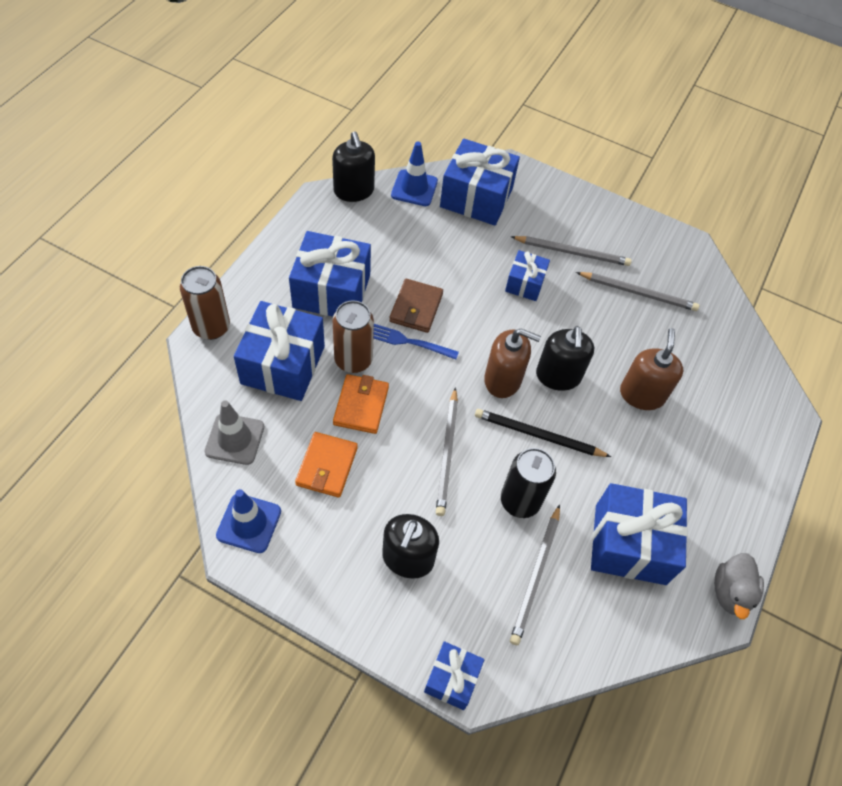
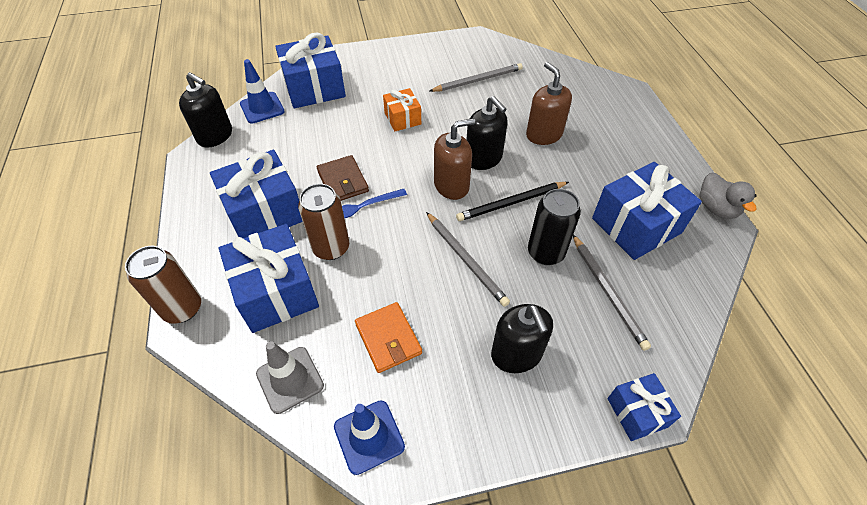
camera: 35 degrees left, 5 degrees down
(361, 406) = (370, 275): orange wallet -> none
(525, 283) = (402, 118): blue gift -> orange gift
(572, 252) = (413, 82): grey pencil -> none

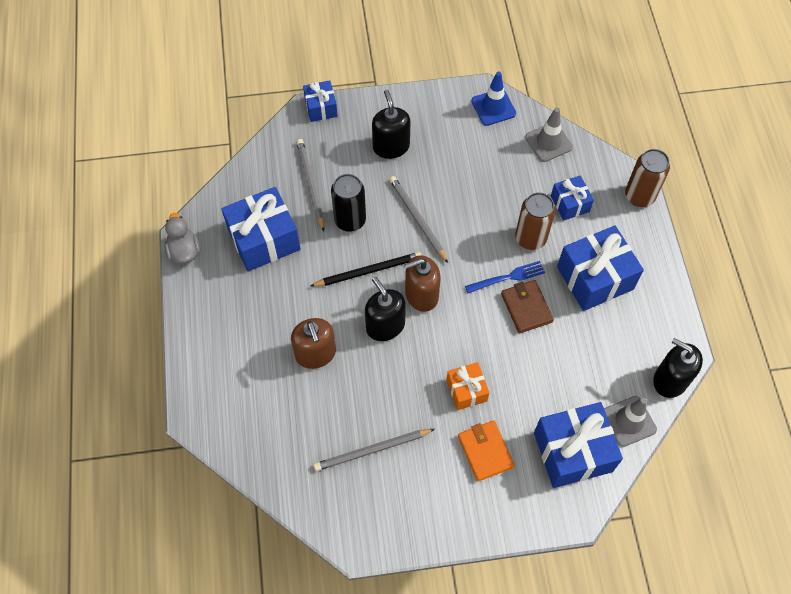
camera: 175 degrees left, 10 degrees up
(262, 108) = (629, 421): blue traffic cone -> grey traffic cone
(276, 292) = (570, 204): blue gift -> blue gift, size x0.55
(388, 339) = (481, 163): orange wallet -> orange wallet (485, 451)

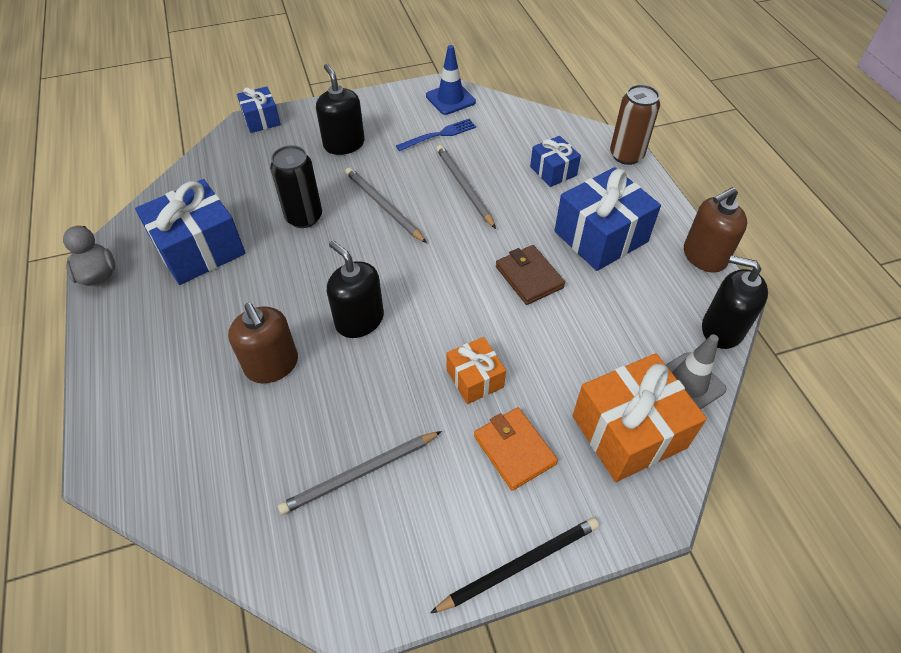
camera: 10 degrees left, 10 degrees down
(310, 184) = (254, 189): grey pencil -> grey pencil (464, 187)
(368, 271) = (331, 265): black pencil -> black pencil (520, 565)
(421, 295) = (400, 281): brown soap dispenser -> brown soap dispenser (704, 256)
(508, 277) = (500, 249): blue fork -> blue fork (439, 134)
(530, 238) = (517, 208): brown can -> none
(548, 142) = (516, 121): grey traffic cone -> none
(573, 452) = (628, 432): blue gift -> orange gift

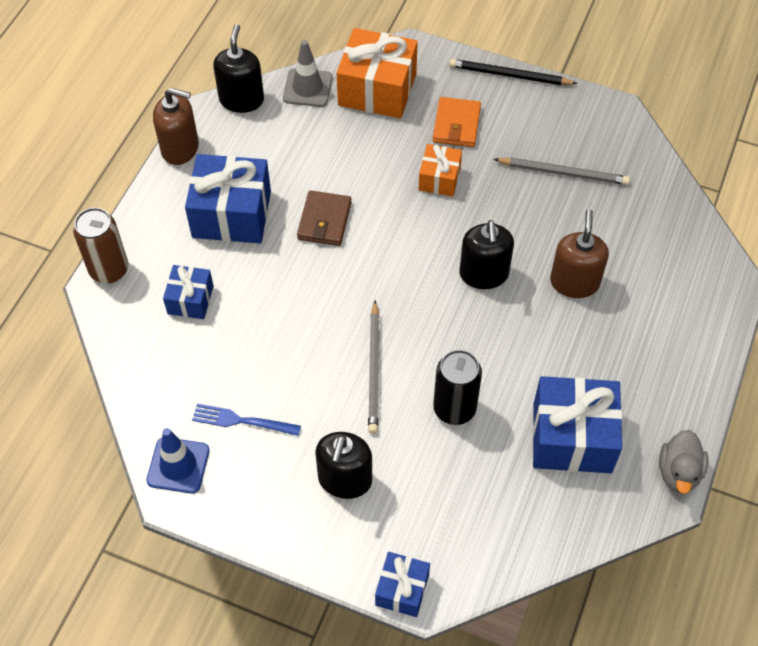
camera: 140 degrees left, 5 degrees up
(464, 187) = (284, 339): grey pencil -> none
(722, 329) = (241, 99): black soap dispenser -> black soap dispenser turned 150 degrees counterclockwise

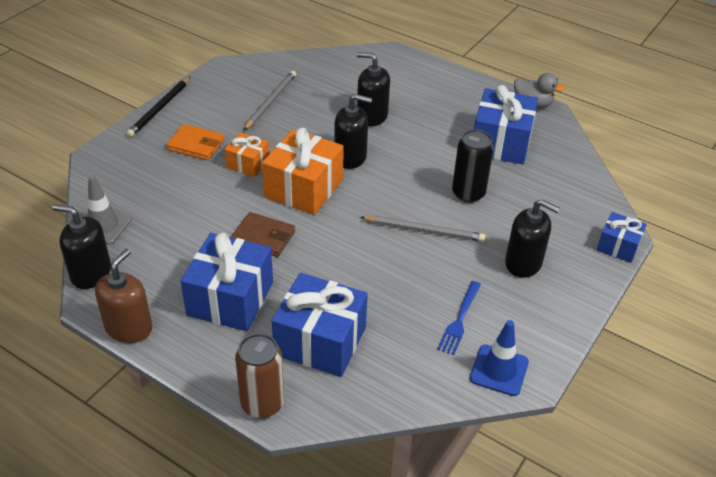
camera: 80 degrees left, 15 degrees down
(190, 300) = (320, 341): blue gift -> blue gift, size x1.81
(377, 89) = (131, 182): orange gift -> orange gift (304, 188)
(574, 282) = (372, 116): brown soap dispenser -> black soap dispenser

